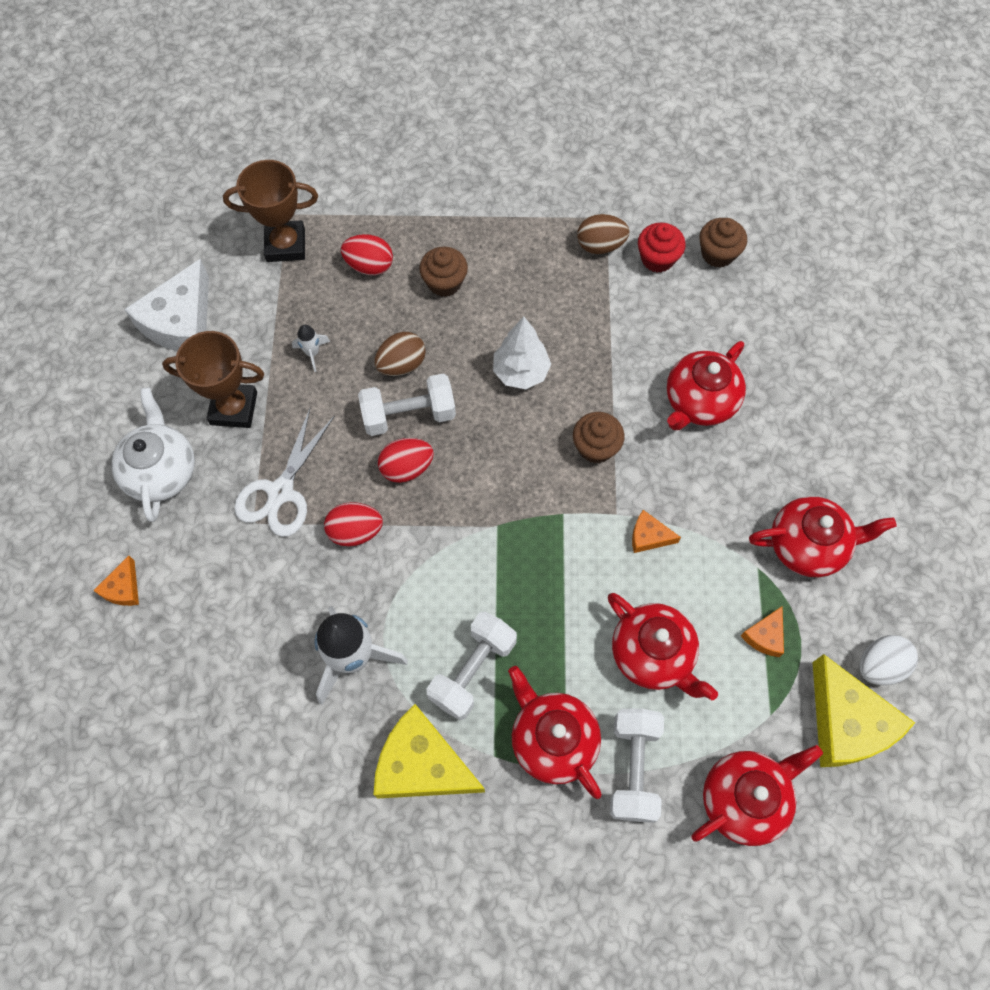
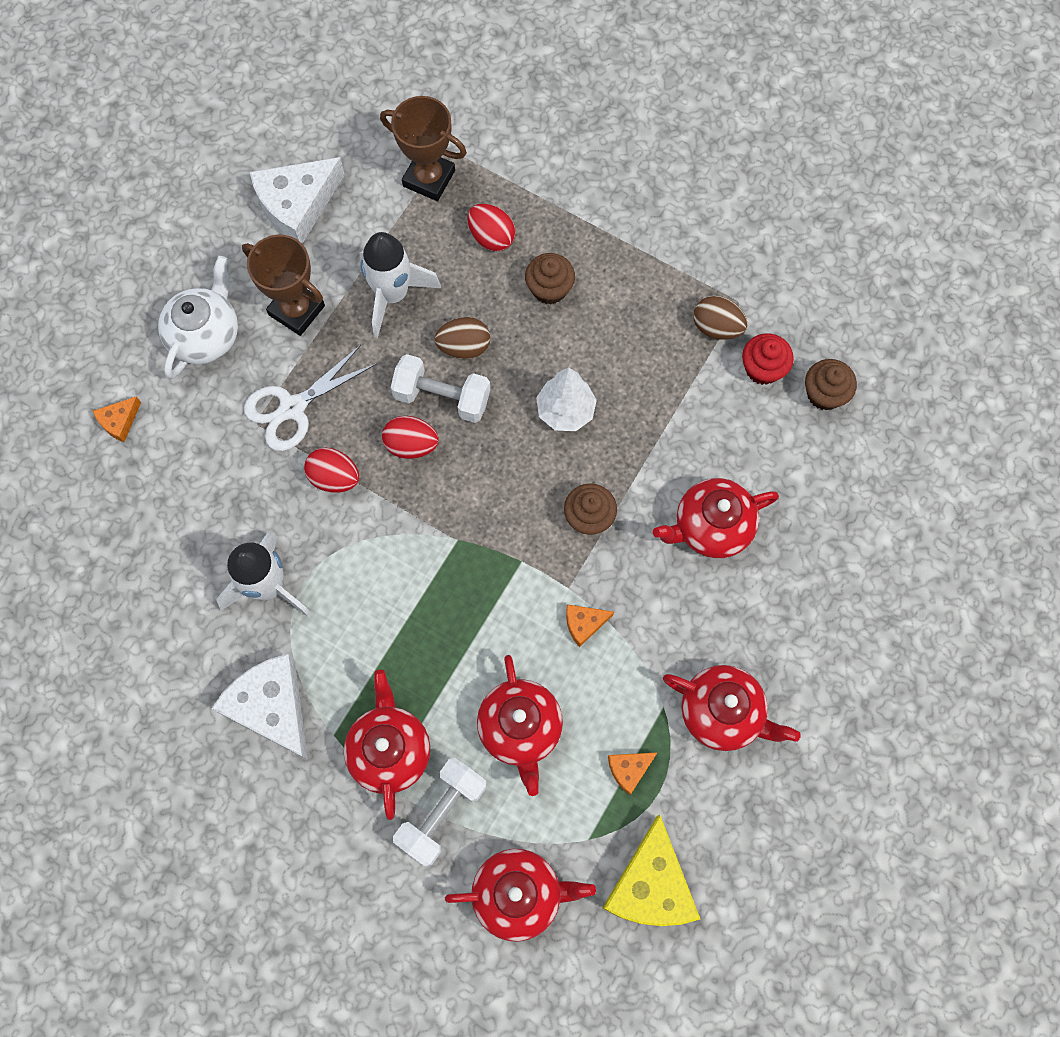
camera: 30 degrees right, 5 degrees up
(312, 353) = (392, 294): white rocket -> white rocket, size x2.23
(422, 764) = (271, 707): yellow cheese -> white cheese
(473, 670) = (359, 654): white dumbbell -> none
(648, 536) = (584, 624): orange cheese -> orange cheese turned 60 degrees counterclockwise
(879, 665) = (714, 855): white egg -> none

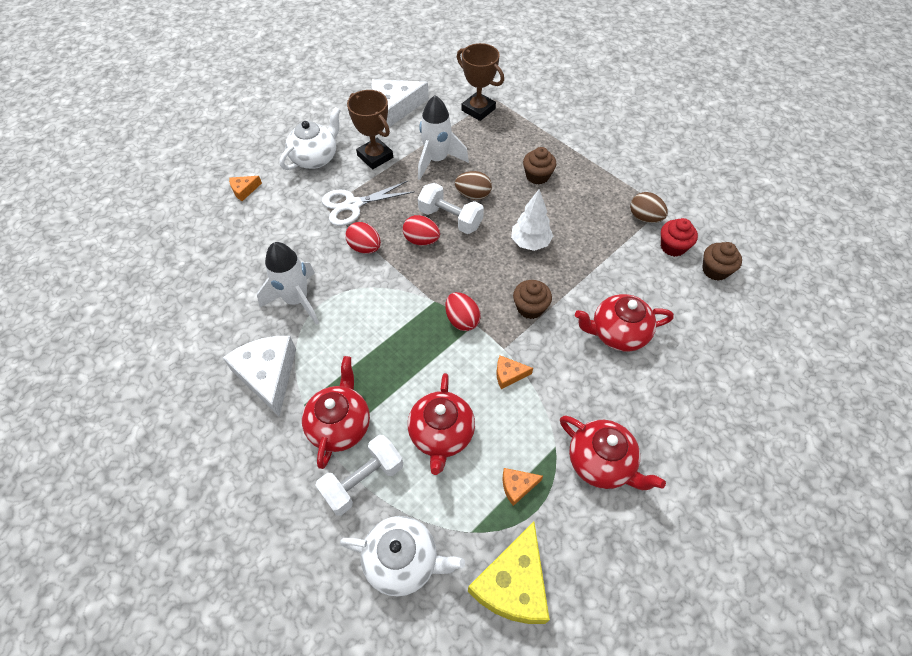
camera: 15 degrees right, 15 degrees down
(491, 237) = (508, 144): red egg -> red egg (462, 320)
(519, 894) = (403, 560): red teapot -> white teapot

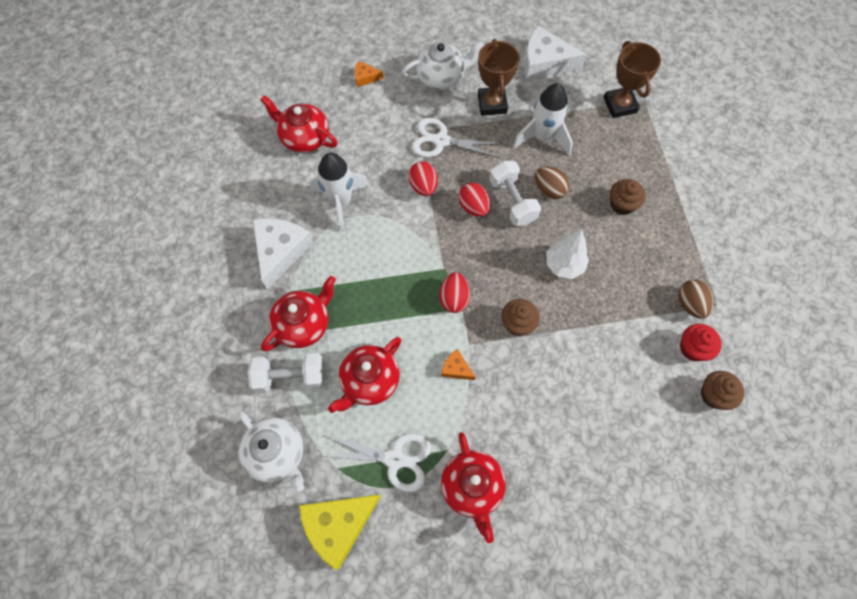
camera: 35 degrees right, 10 degrees up
(517, 486) = (395, 459): orange cheese -> white scissors
(617, 333) = (574, 393): red teapot -> red teapot (304, 138)

